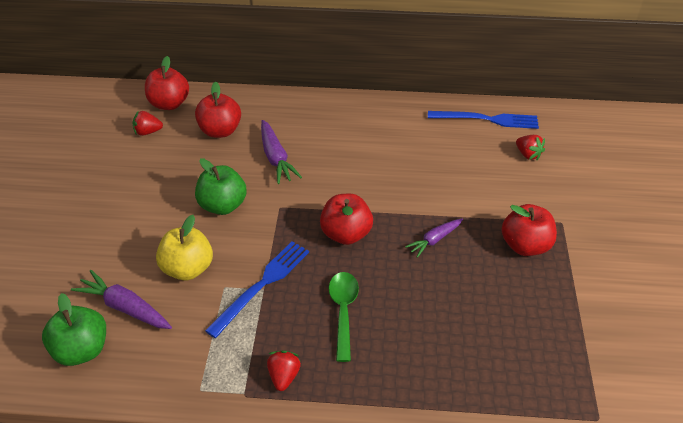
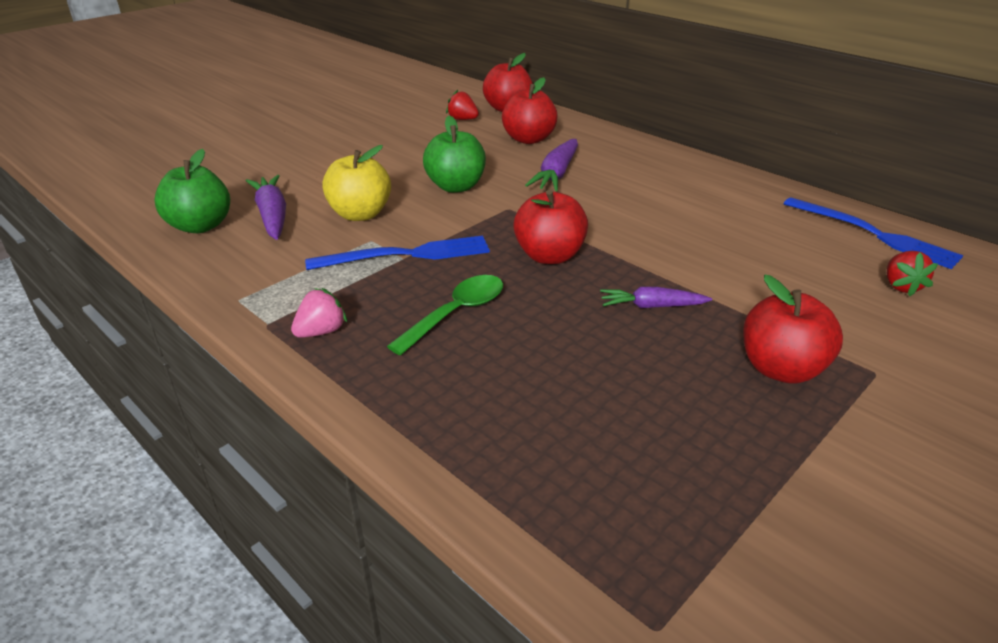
camera: 40 degrees right, 10 degrees down
(284, 376) = (321, 331): red strawberry -> pink strawberry

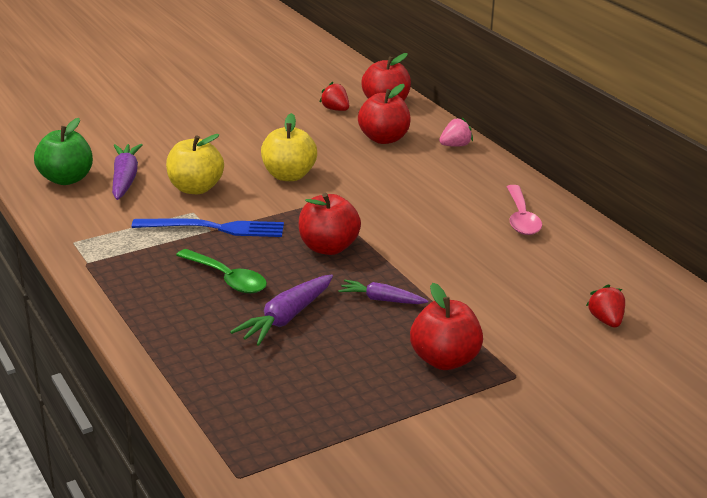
camera: 15 degrees right, 5 degrees down
(321, 331) = (122, 275): pink strawberry -> pink strawberry (455, 145)
(456, 186) = (289, 176): green apple -> yellow apple
(456, 313) = (227, 279): green spoon -> green spoon turned 75 degrees clockwise
(556, 174) = (385, 177): purple carrot -> purple carrot (286, 318)
(721, 194) = (521, 218): none -> pink spoon
(873, 234) = (628, 275): blue fork -> none
(901, 286) = (606, 320): red strawberry -> red strawberry turned 150 degrees clockwise

